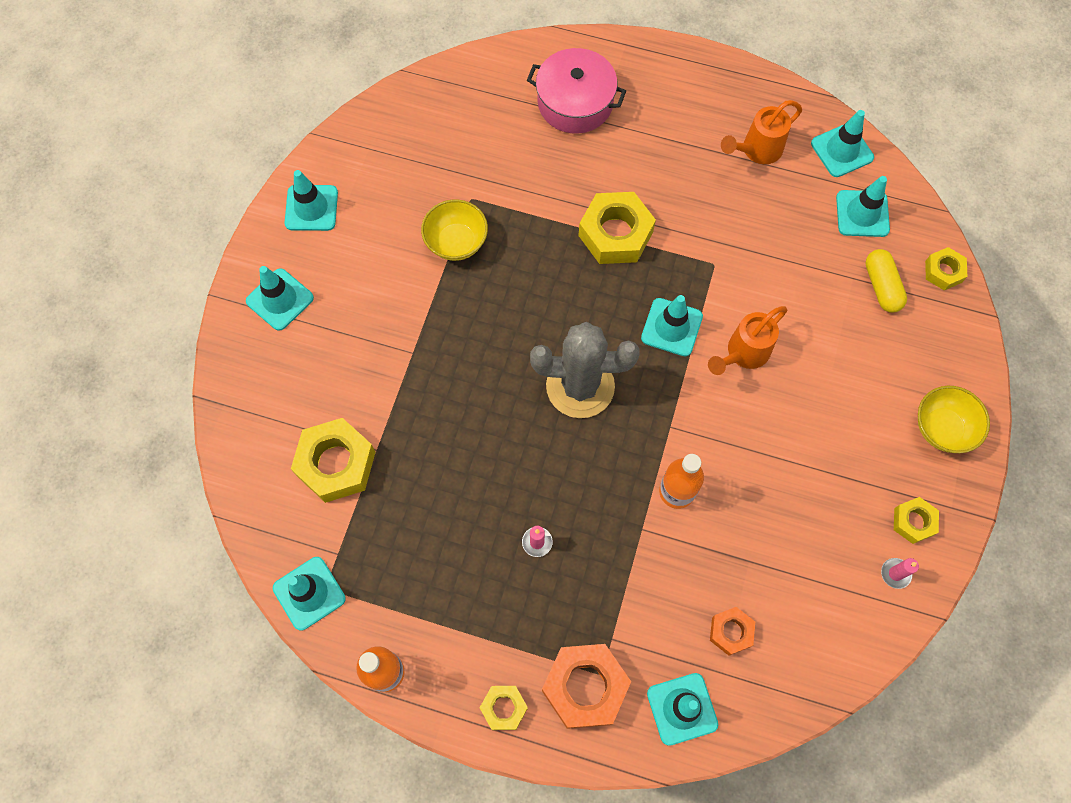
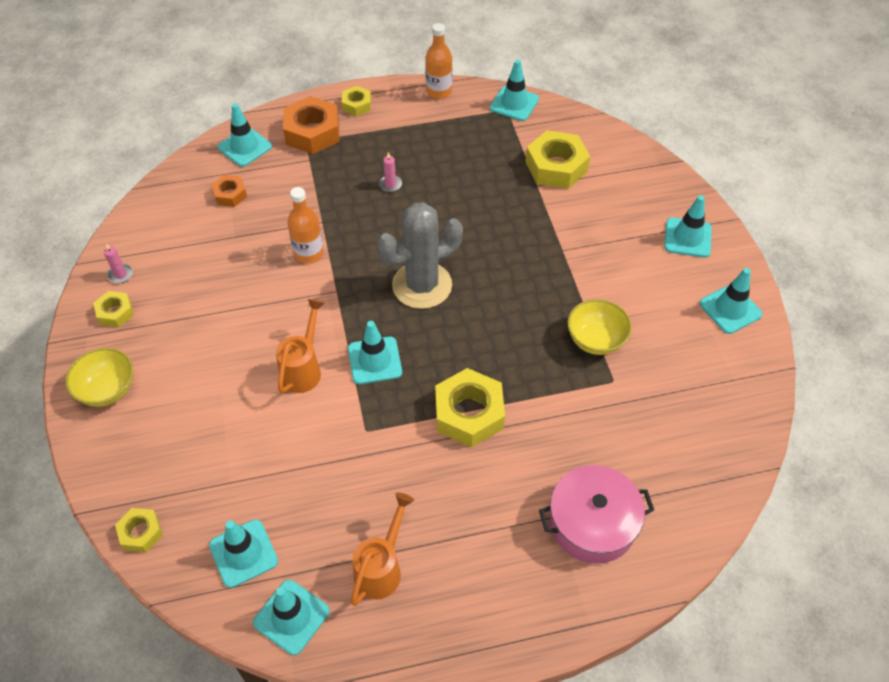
camera: 150 degrees right, 15 degrees down
(881, 286) = (199, 487): yellow capsule -> none

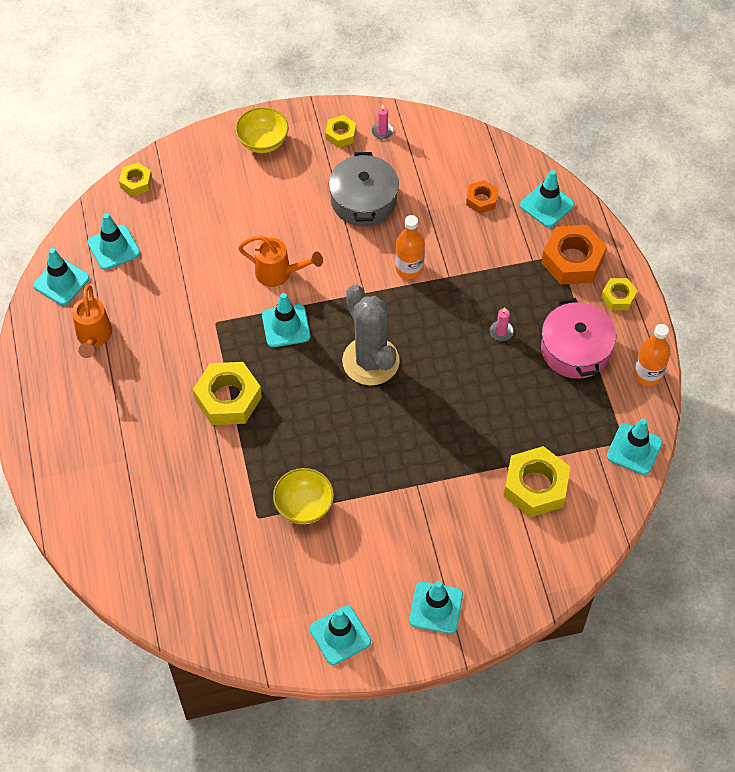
camera: 90 degrees right, 5 degrees up
(213, 291) = (363, 200): none -> grey pot
(382, 567) = (93, 337): orange watering can -> orange watering can turned 60 degrees clockwise
(592, 523) = (117, 488): pink pot -> pink pot (575, 349)

